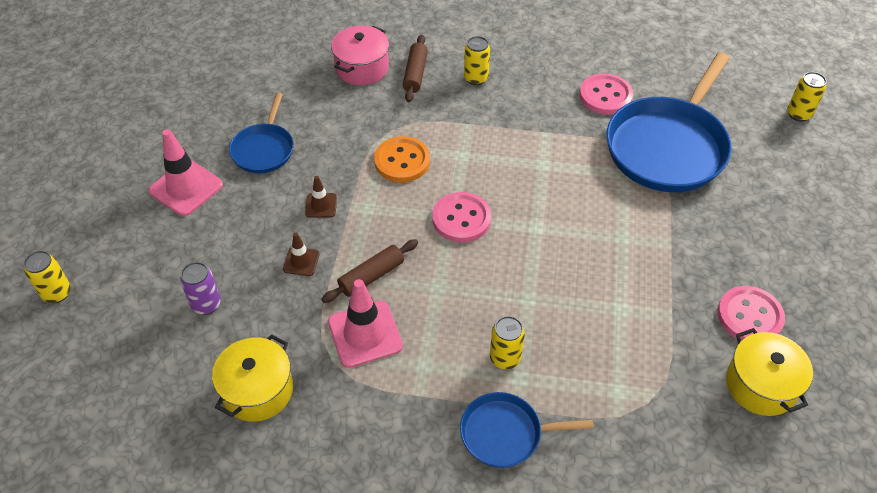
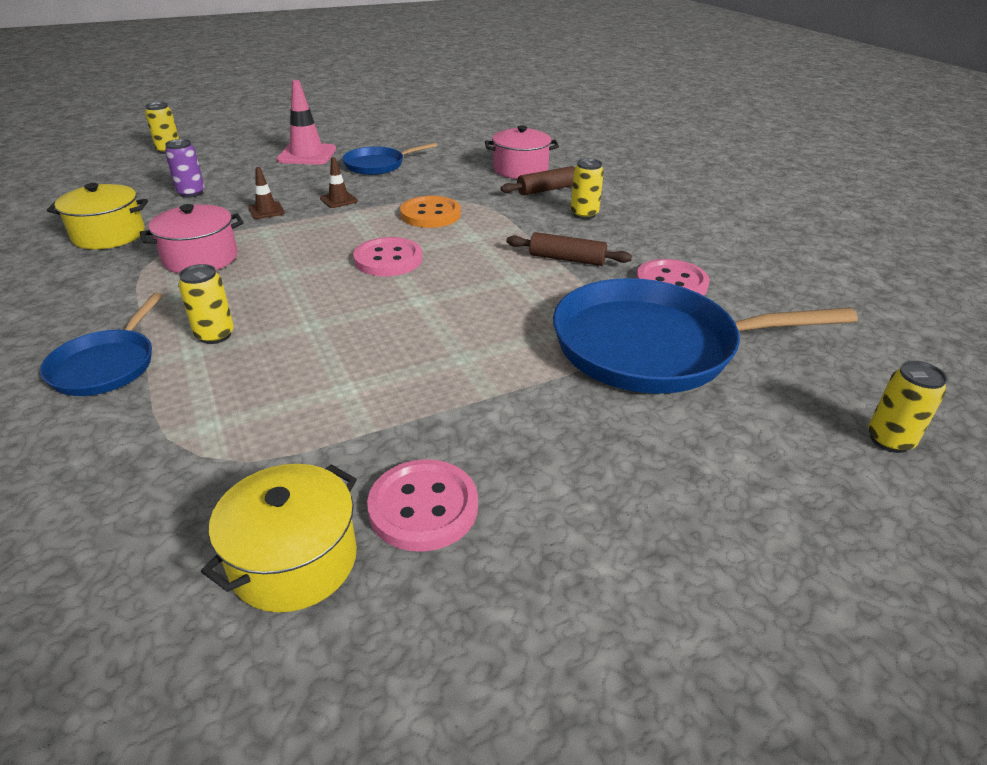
camera: 55 degrees right, 15 degrees down
(365, 334) = (201, 258): pink traffic cone -> pink pot
(371, 276) = (274, 241): brown rolling pin -> brown rolling pin (567, 259)
(505, 433) = (106, 365): blue pan -> blue pan turned 135 degrees counterclockwise

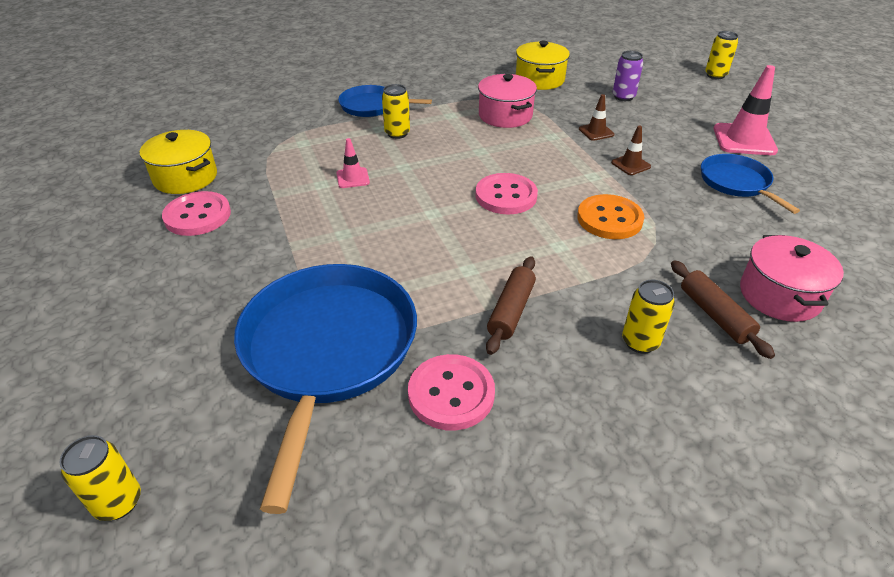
camera: 95 degrees right, 5 degrees up
(333, 363) = (353, 178): none -> pink traffic cone

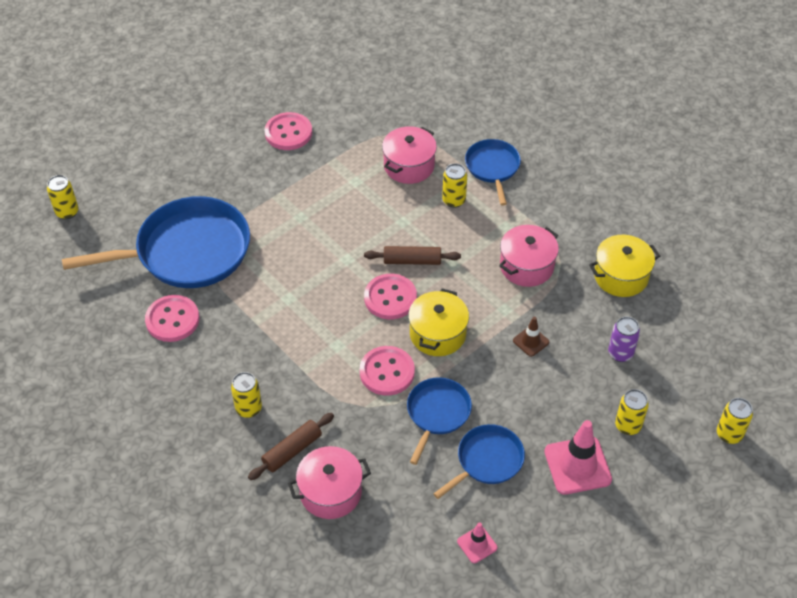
camera: 70 degrees right, 10 degrees up
(185, 177) = (329, 104): yellow pot -> yellow pot (437, 334)
(329, 148) = (409, 166): none -> pink pot
(353, 178) = (372, 196): pink traffic cone -> pink traffic cone (477, 544)
(511, 311) = (254, 332): brown rolling pin -> brown rolling pin (412, 261)
(609, 219) = (387, 372): orange button -> pink button
(630, 165) = (481, 376): brown traffic cone -> none
(673, 199) = (437, 413): none -> blue pan
(702, 110) = (628, 426): none -> yellow can

